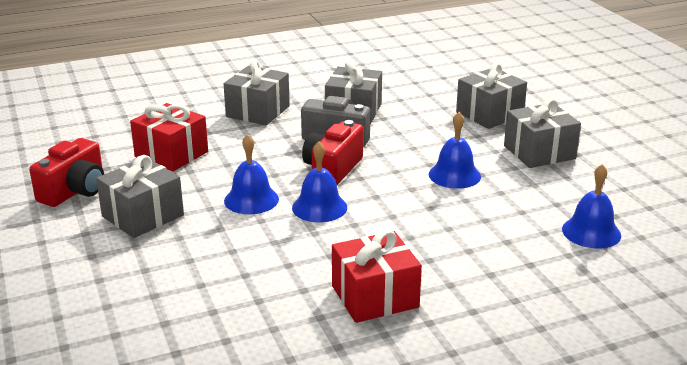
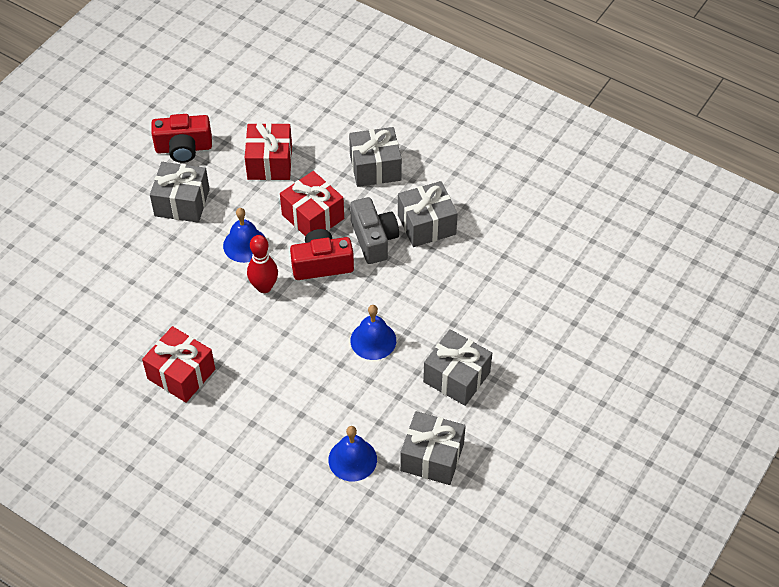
camera: 55 degrees right, 25 degrees up
(269, 155) = (313, 216): none -> red gift
(319, 207) = (264, 287): blue bell -> red bowling pin
(489, 114) = (500, 314): grey gift -> grey gift (432, 457)

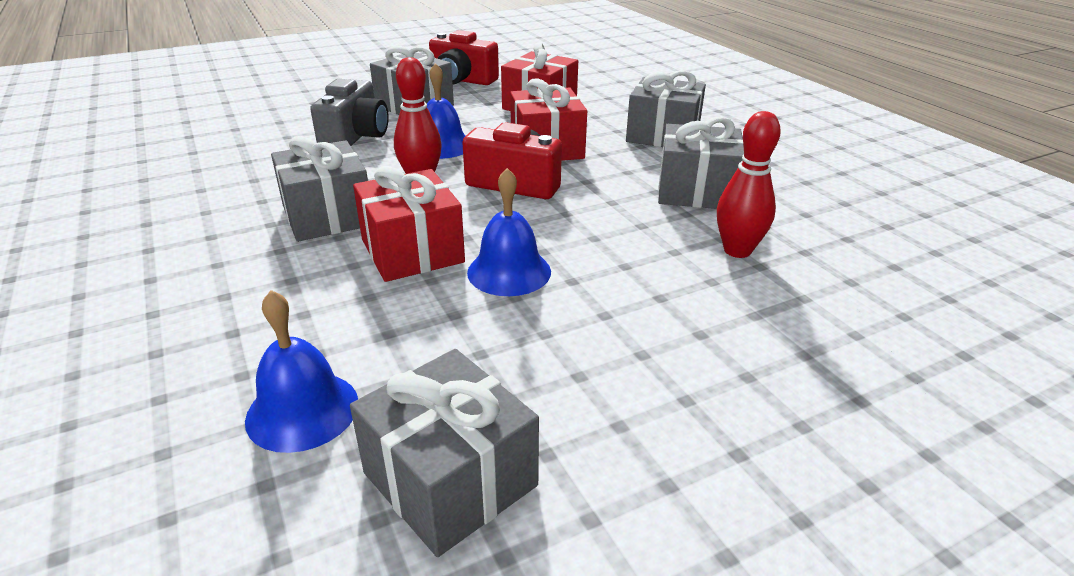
camera: 30 degrees right, 20 degrees down
(181, 374) = (218, 216): red gift -> red gift (412, 251)
(374, 239) = (608, 183): grey camera -> grey camera (355, 137)
(456, 377) = (611, 367): grey gift -> grey gift (327, 215)
(472, 270) = (737, 250): none -> red bowling pin

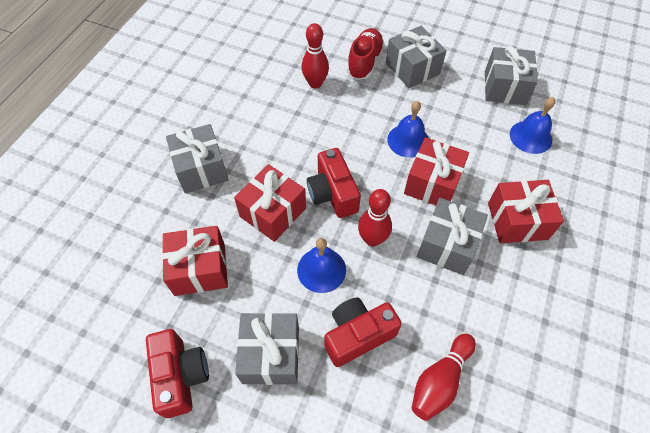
camera: 130 degrees left, 25 degrees up
(244, 281) = (517, 221): none -> red gift
(249, 150) = (440, 381): none -> red bowling pin
(355, 137) = (357, 335): grey camera -> red camera
(696, 191) = (269, 120): grey gift -> grey gift (412, 68)
(747, 323) = (364, 62): none -> red shoe

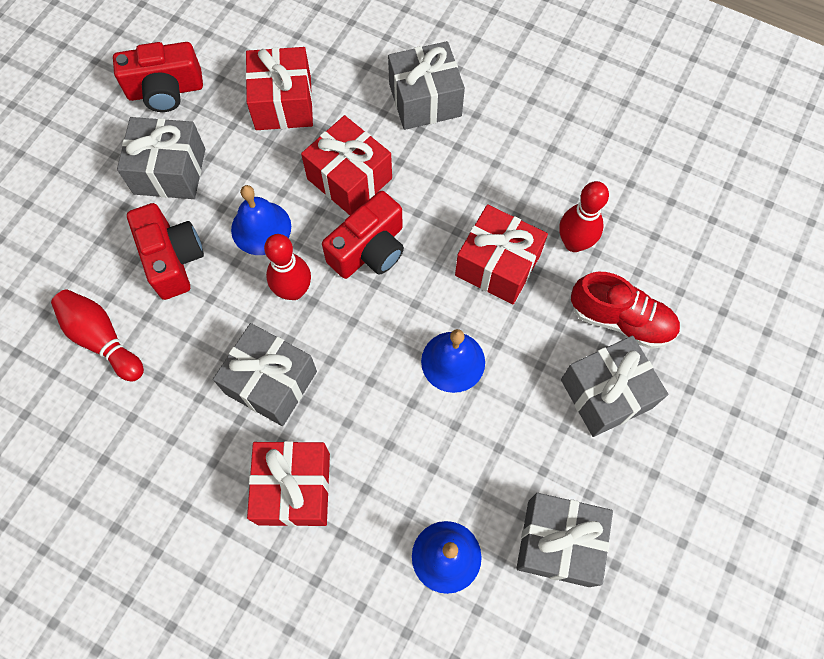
camera: 95 degrees right, 10 degrees up
(333, 194) = (369, 250): red camera -> red camera turned 150 degrees clockwise
(432, 183) = (372, 382): red gift -> red gift (497, 265)

